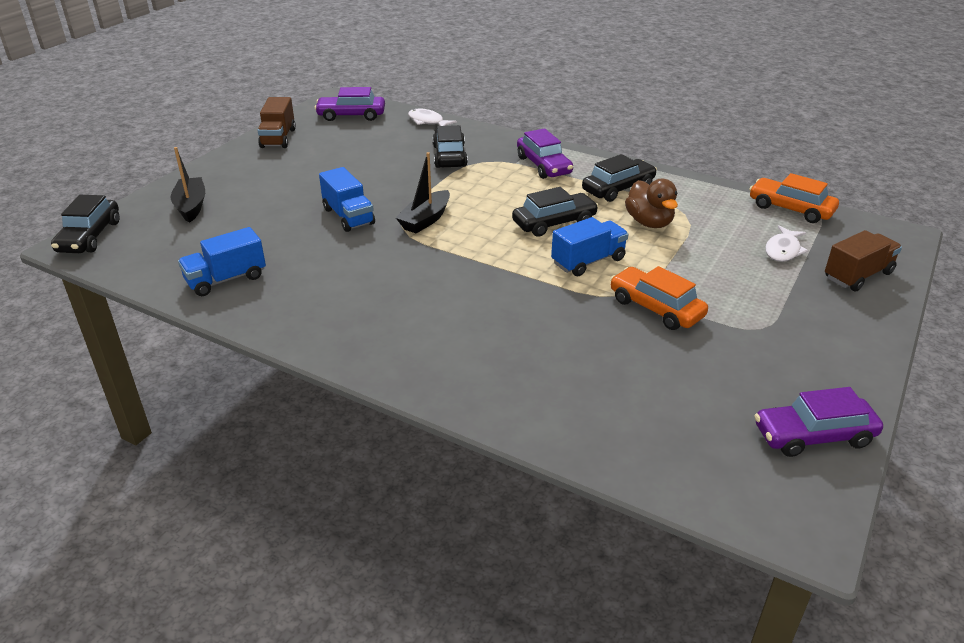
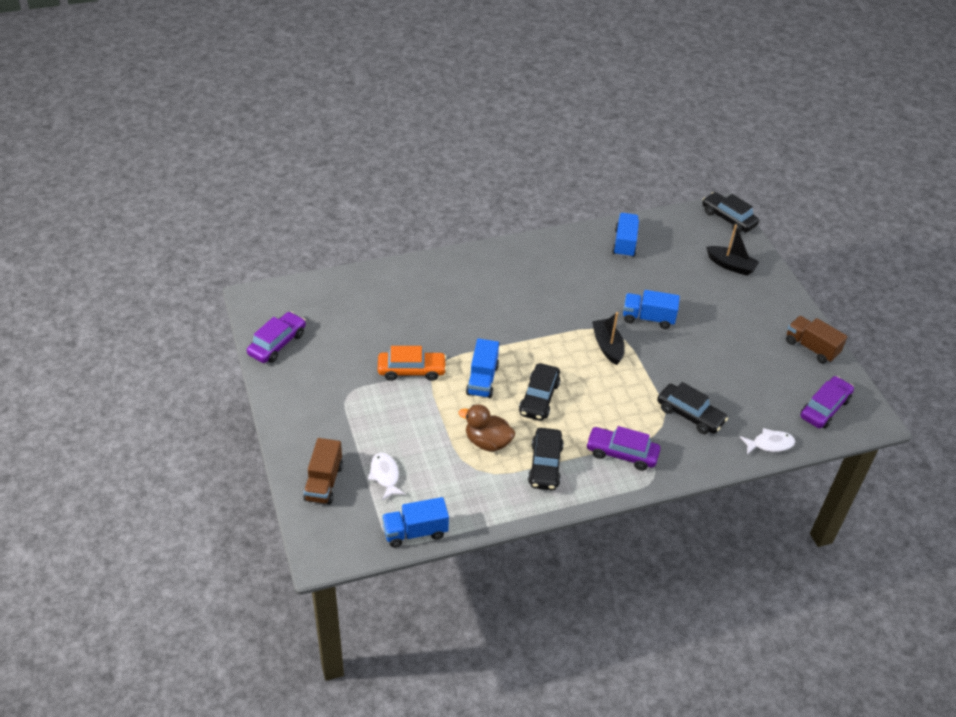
camera: 130 degrees right, 10 degrees up
(790, 209) = (415, 532): orange car -> blue truck

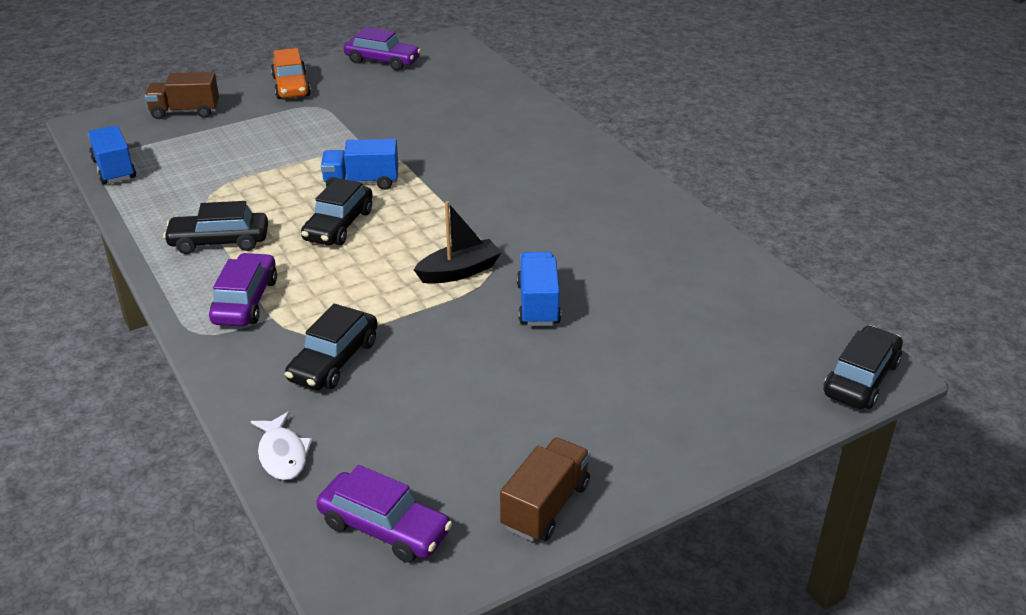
camera: 80 degrees right, 10 degrees down
(385, 475) = (196, 142): white fish -> none
(411, 370) = (364, 136): orange car -> orange car (291, 86)
(487, 442) = (255, 197): brown duck -> none
(539, 398) = (339, 225): black car -> black car turned 75 degrees counterclockwise
(624, 243) = (705, 268): blue truck -> none
(731, 265) = (724, 388): black boat -> none

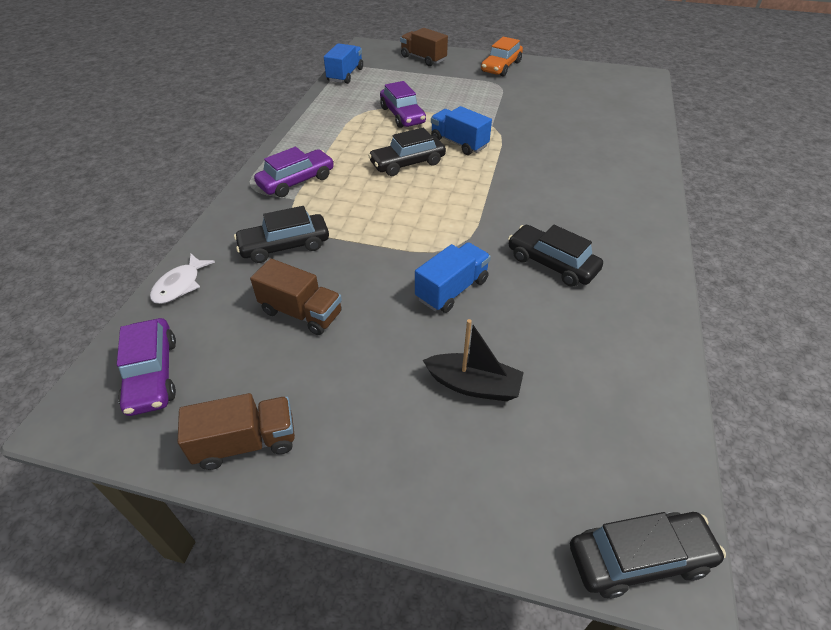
camera: 45 degrees right, 10 degrees up
(219, 241) = (334, 139): black car -> black car (552, 263)
(382, 61) = (580, 73): purple car -> purple car (402, 115)
(440, 398) = (301, 313): none -> brown truck
(459, 271) = (434, 234): black boat -> black boat (473, 385)

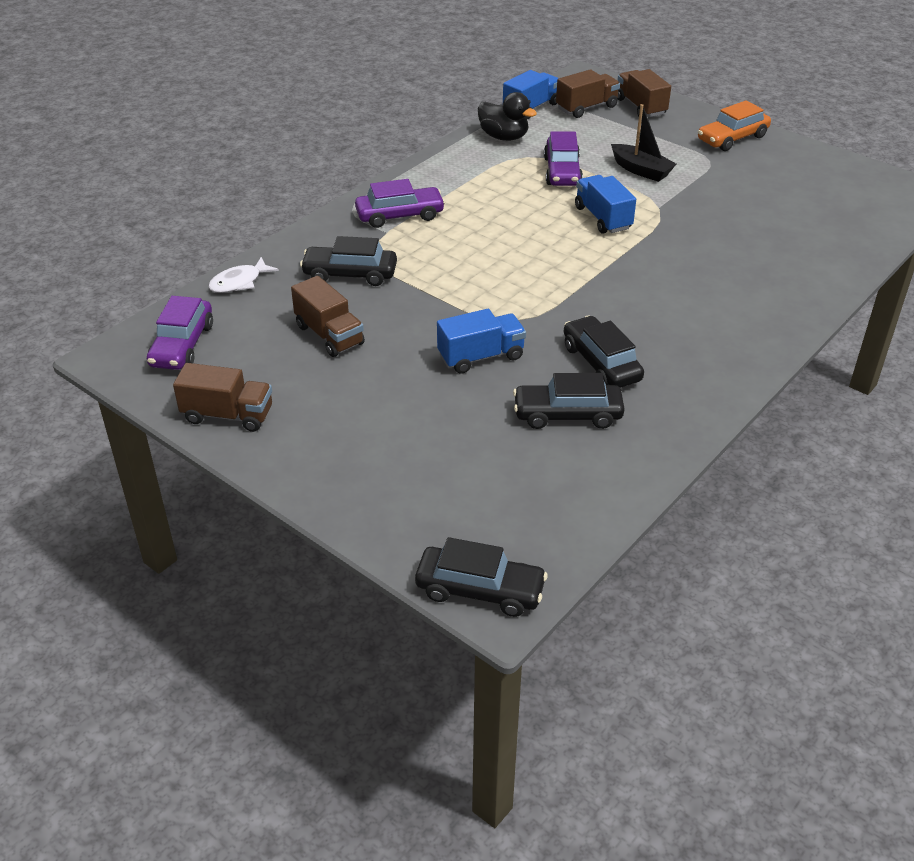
camera: 25 degrees right, 5 degrees down
(339, 100) = (504, 137): none -> black duck
(386, 67) = (586, 108): none -> brown truck
(407, 163) = (528, 226): black car -> black car (567, 414)
(473, 385) = (440, 436): black boat -> black boat (641, 170)

